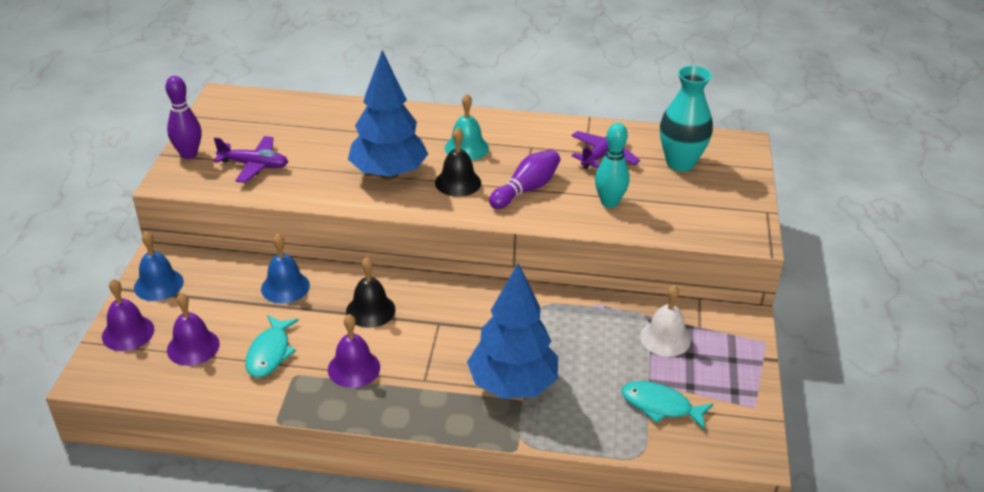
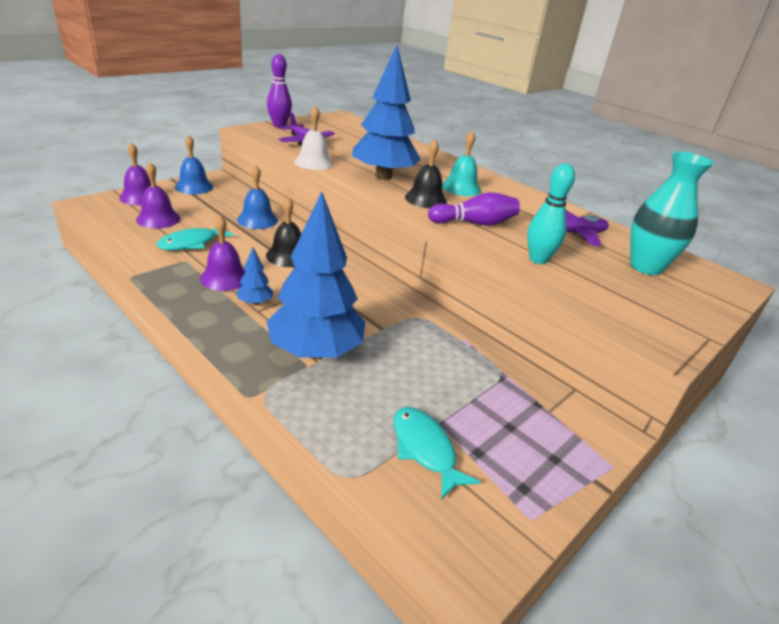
camera: 35 degrees right, 5 degrees down
(412, 374) = (255, 302): none -> blue tree
(665, 338) = (500, 399): white bell -> white bell (313, 162)

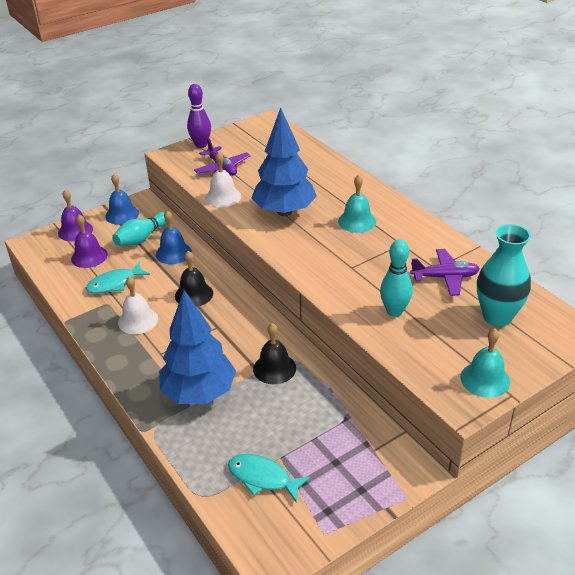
camera: 15 degrees right, 5 degrees up
(220, 206) = (142, 238): none -> turquoise bowling pin
(225, 277) = (138, 320): purple bell -> white bell
(255, 302) = (159, 346): blue tree -> none
(425, 199) = (316, 240): black bell -> black bell (274, 368)
(425, 449) = (262, 478): turquoise fish -> turquoise fish turned 45 degrees counterclockwise
(474, 223) = (352, 269): purple bowling pin -> none
(672, 322) = (485, 379): none -> turquoise bell

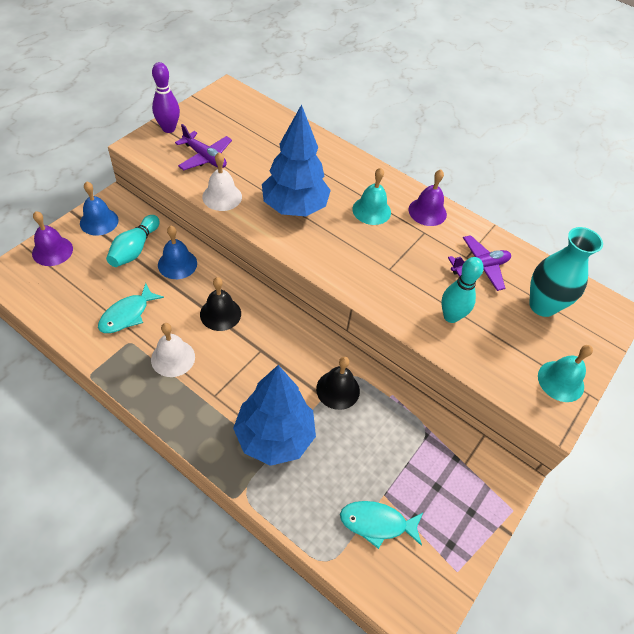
camera: 25 degrees left, 15 degrees up
(89, 256) = (83, 283): purple bell -> purple bell (427, 212)

